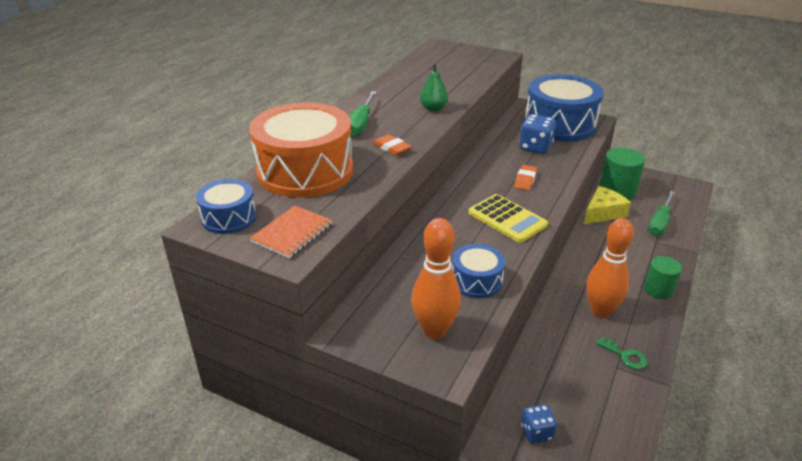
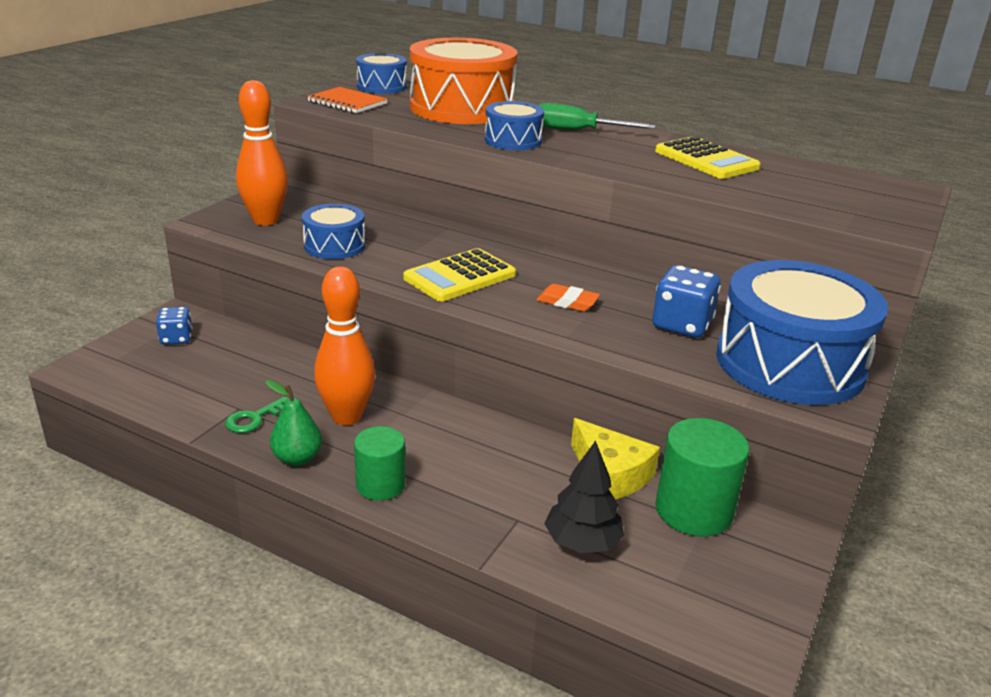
camera: 90 degrees right, 5 degrees down
(391, 148) = (513, 140): orange eraser -> blue drum
(411, 87) = (706, 159): none -> yellow calculator
(433, 109) = (633, 166): green pear -> green pear (297, 458)
(660, 223) = (582, 542): green screwdriver -> black tree

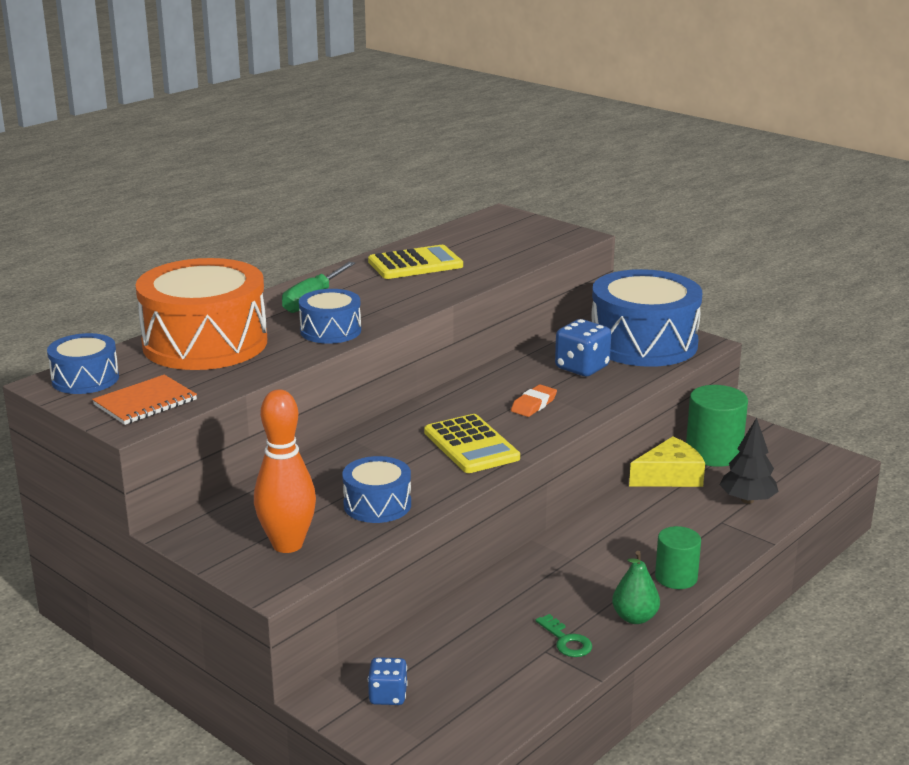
camera: 75 degrees left, 5 degrees down
(347, 417) = (572, 588): orange bowling pin -> none

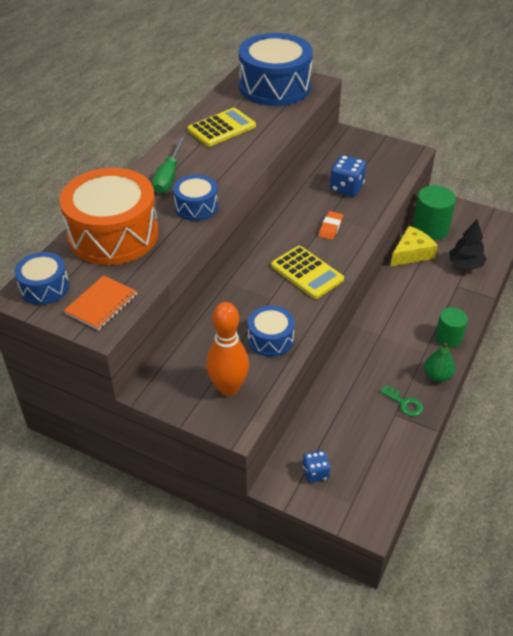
camera: 15 degrees left, 20 degrees up
(643, 343) = (375, 159): blue drum -> blue drum (274, 87)

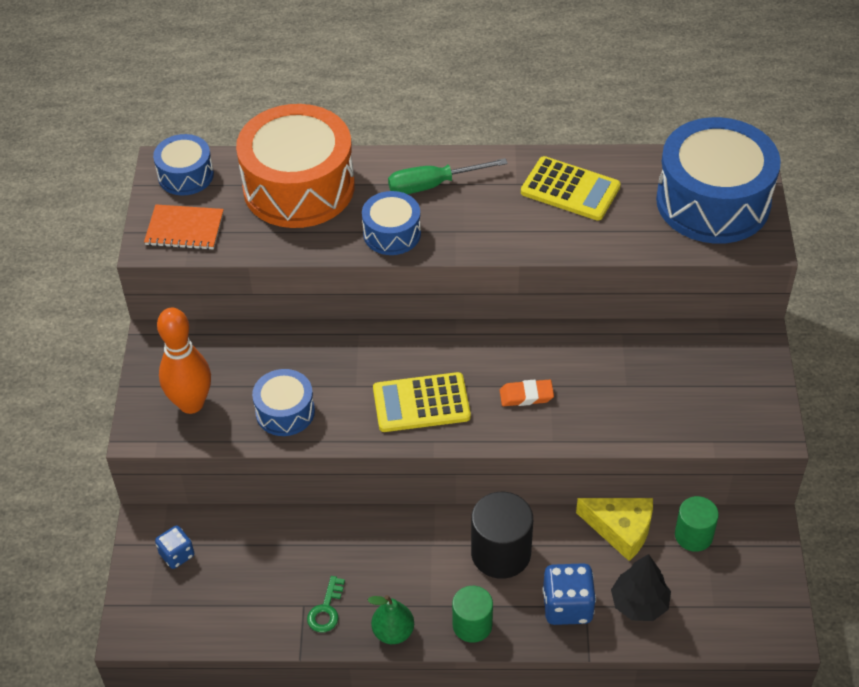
camera: 65 degrees right, 5 degrees up
(307, 273) = (421, 403): yellow calculator -> yellow calculator turned 60 degrees clockwise
(346, 188) = (626, 383): blue dice -> blue dice (567, 606)
(402, 307) = (501, 553): none -> black cylinder
(430, 229) = (693, 535): green cylinder -> green cylinder, size x0.64

